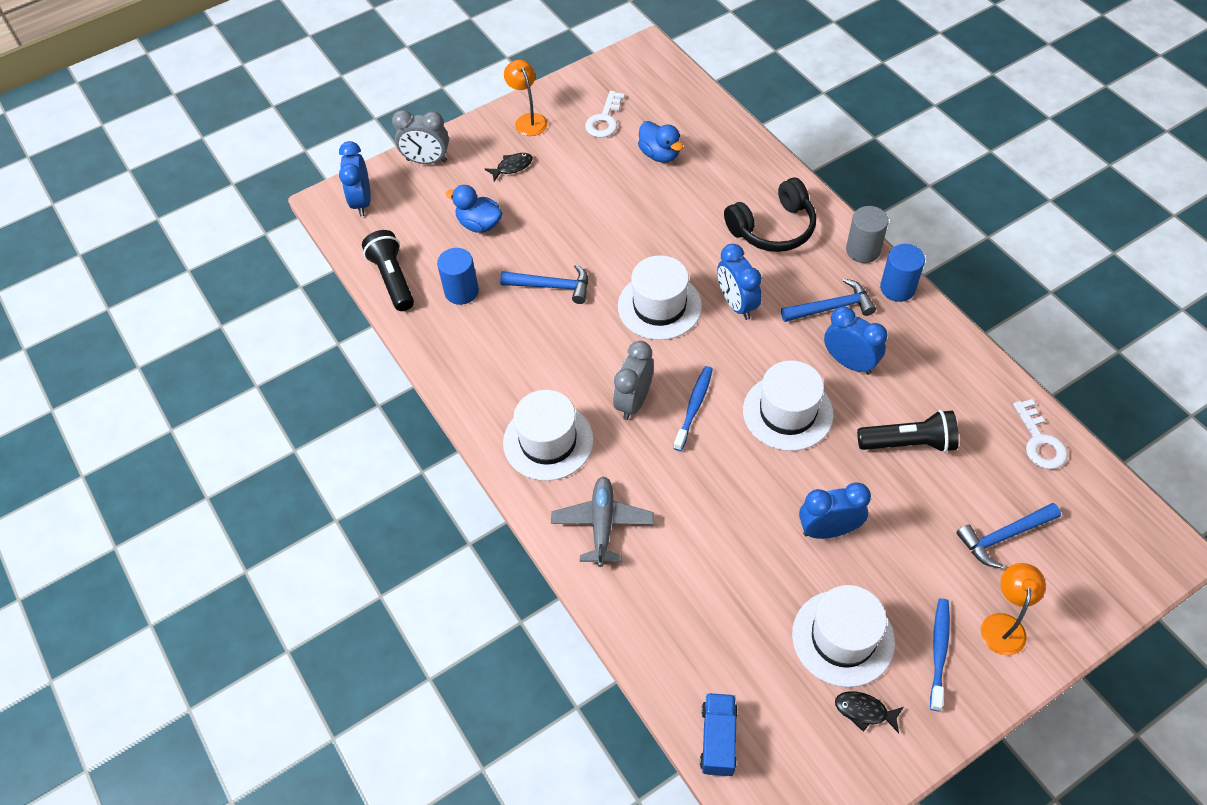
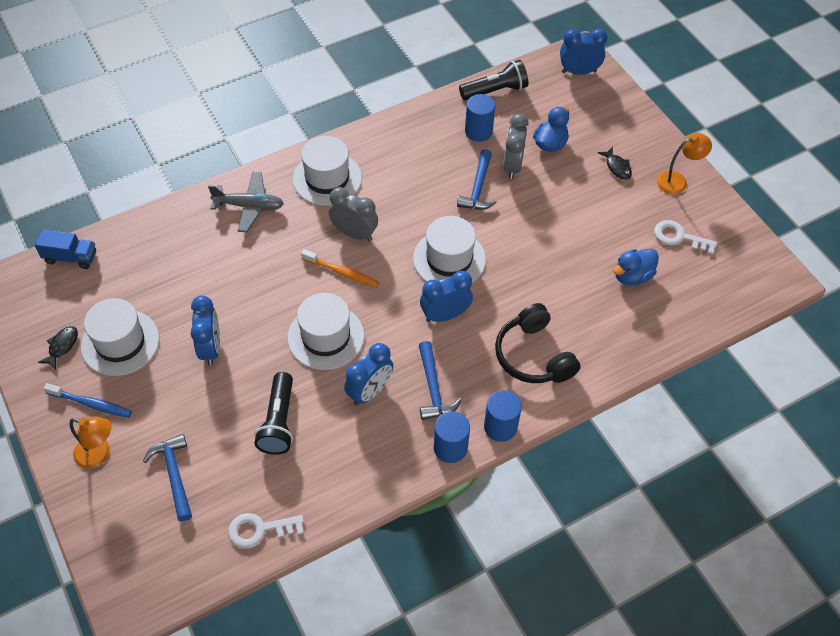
camera: 90 degrees right, 0 degrees up
(427, 161) = (625, 111): grey clock -> grey clock (512, 166)
(694, 407) = (342, 272): blue toothbrush -> orange toothbrush
(863, 250) = (500, 427): grey cylinder -> blue cylinder

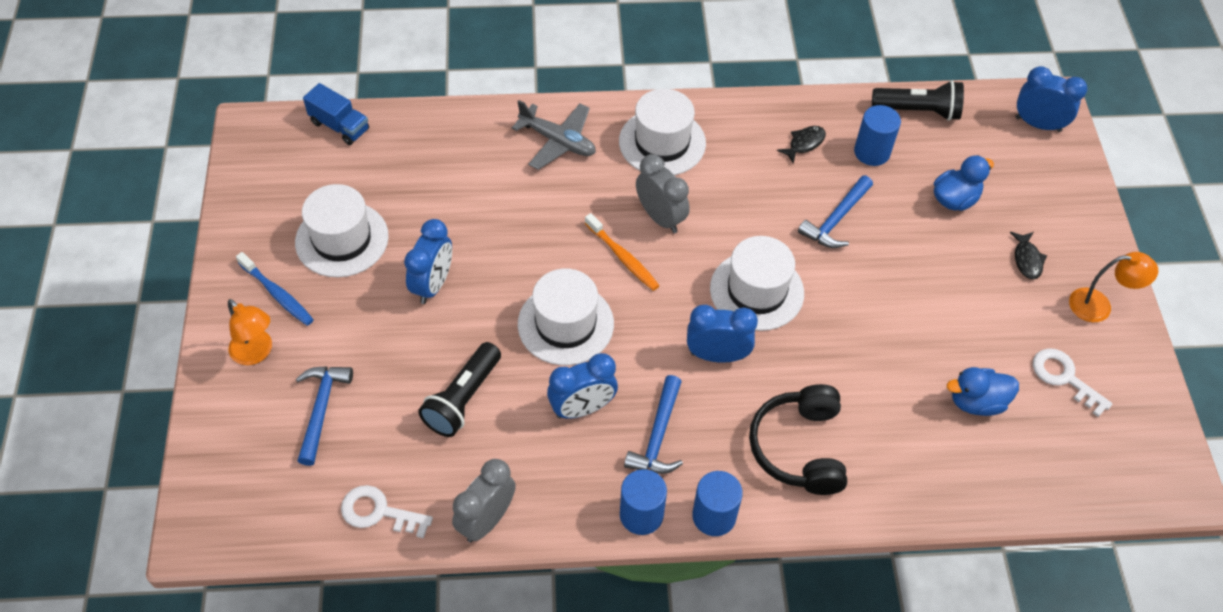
camera: 25 degrees right, 0 degrees up
(62, 346) = (281, 219): black fish -> black fish (804, 144)
(512, 166) = (893, 209): grey clock -> grey clock (486, 520)

